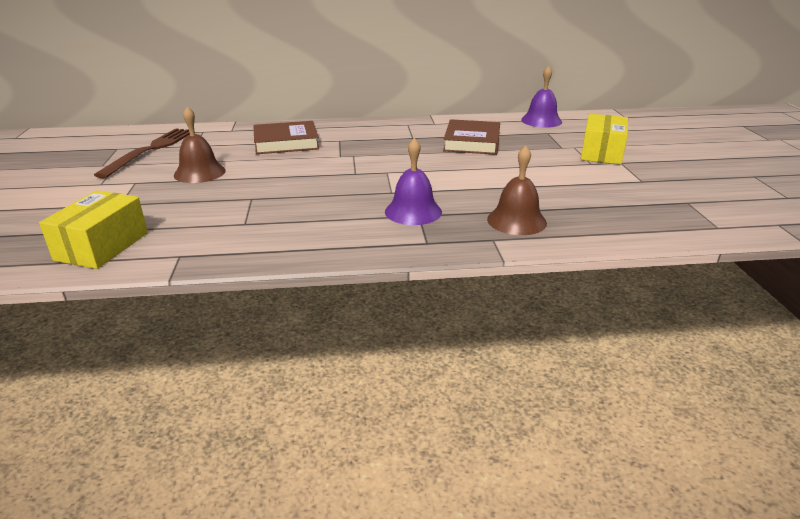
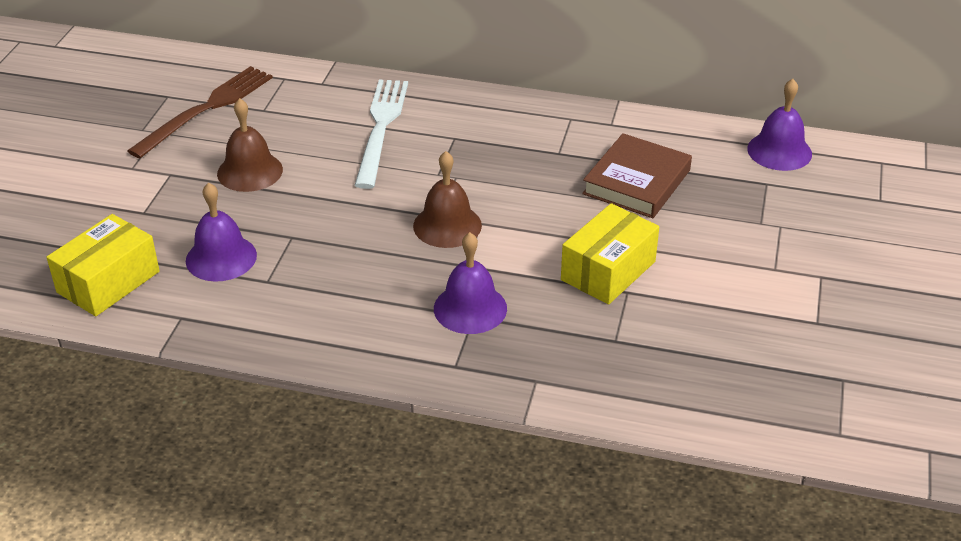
camera: 20 degrees right, 10 degrees up
(199, 217) = (221, 258): none -> purple bell
(286, 142) = (381, 128): brown book -> white fork
(516, 221) = (586, 356): brown bell -> brown bell (447, 225)
(601, 153) = (810, 248): yellow box -> yellow box (608, 270)

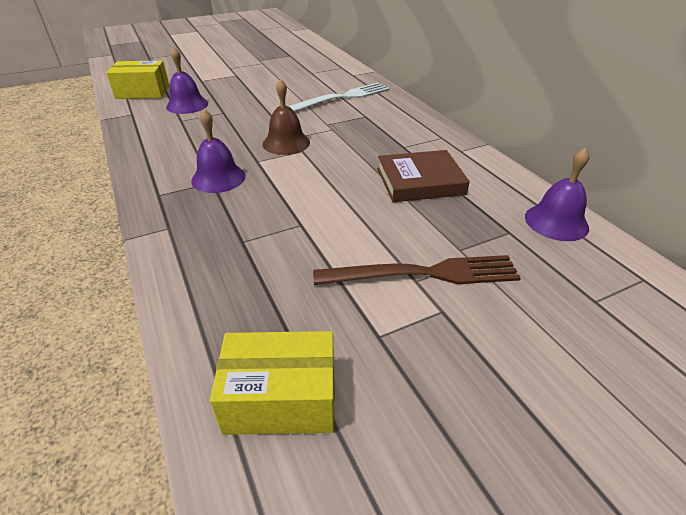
camera: 50 degrees right, 0 degrees up
(206, 110) = (292, 64): brown fork -> brown fork (423, 274)
(250, 171) = (261, 87): brown bell -> none
(608, 270) = (313, 208): yellow box -> yellow box (281, 398)

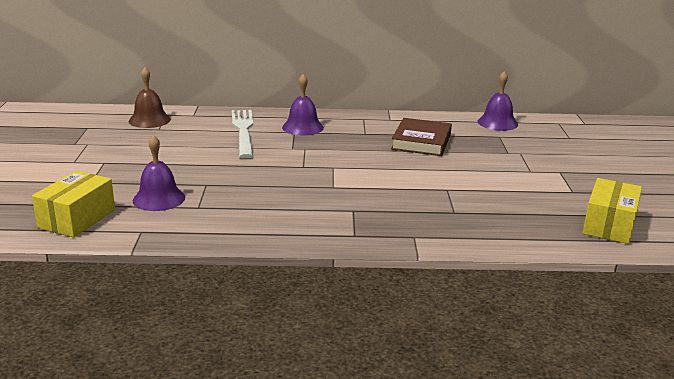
camera: 65 degrees left, 15 degrees down
(218, 178) = (349, 206): purple bell -> purple bell (303, 127)
(286, 143) = (311, 170): brown bell -> brown bell (149, 120)
(423, 274) = (525, 167): brown fork -> none

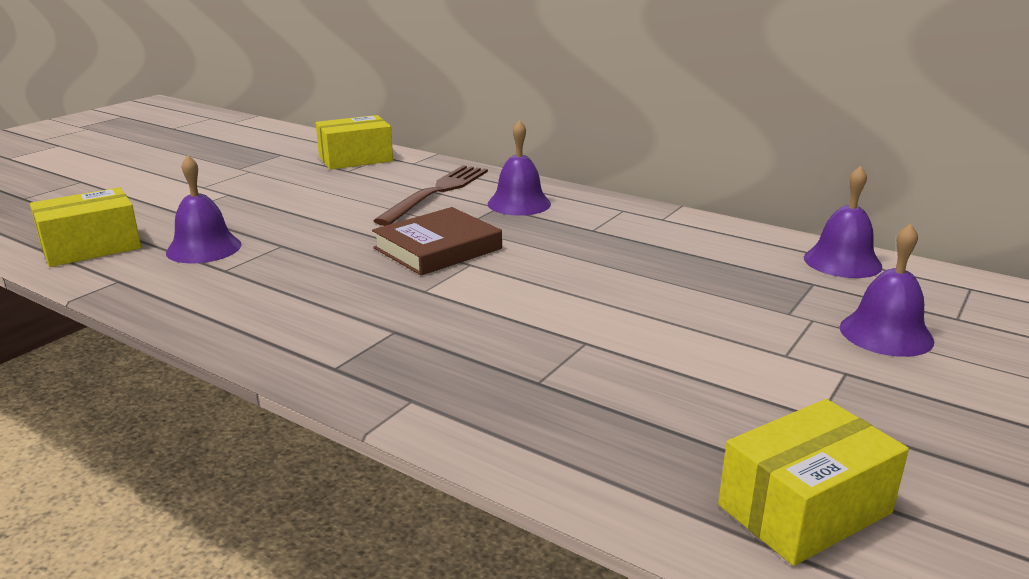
camera: 35 degrees right, 0 degrees up
(149, 120) = (356, 159): brown bell -> yellow box
(243, 131) = (436, 193): white fork -> brown fork
(421, 141) = (660, 260): brown book -> brown book (437, 248)
(553, 151) = (886, 334): none -> purple bell

